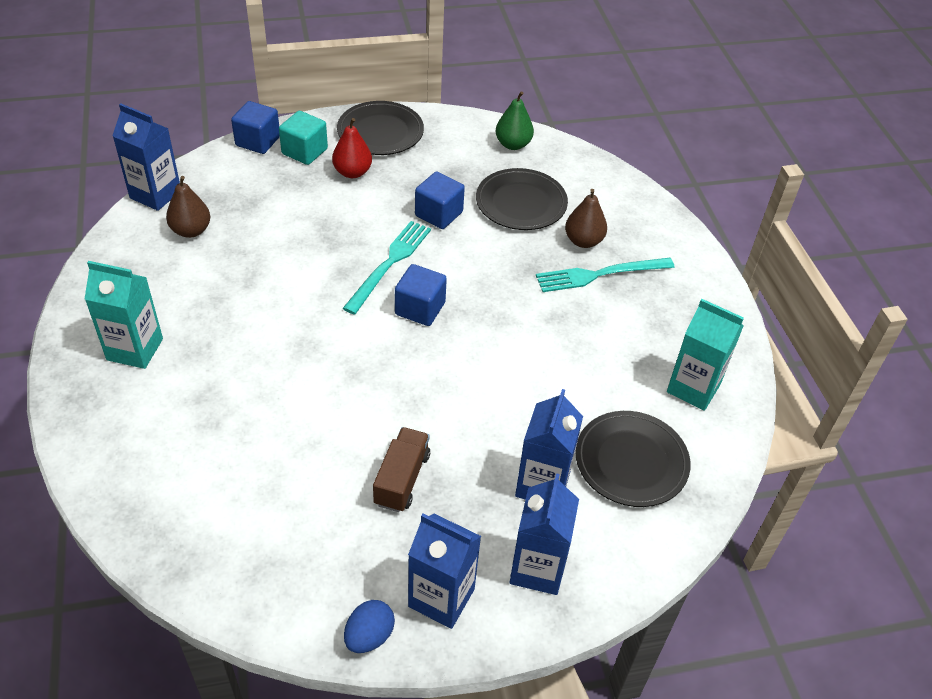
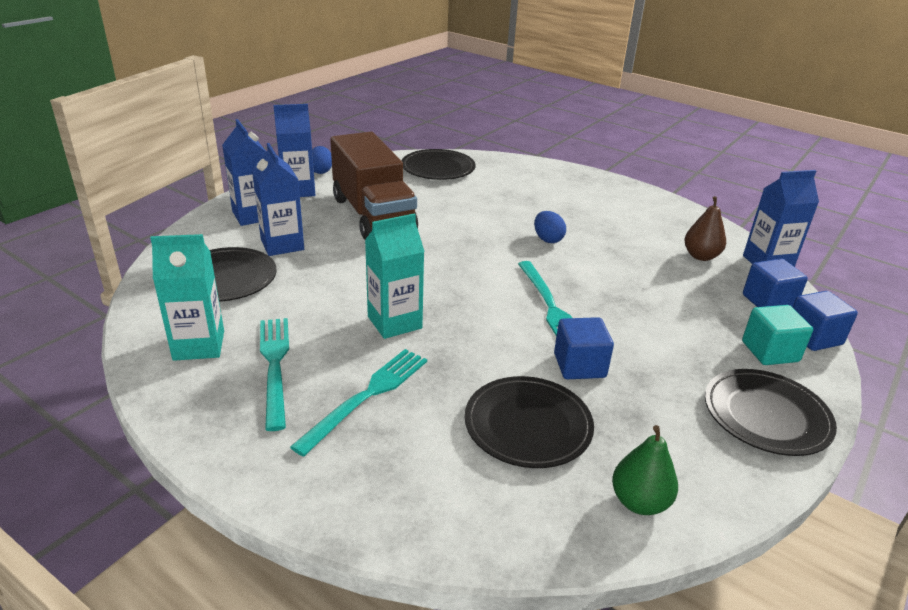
camera: 140 degrees right, 15 degrees down
(135, 349) = (598, 199): turquoise carton -> turquoise carton (394, 322)
(213, 534) = (438, 168): none -> black plate
(281, 328) = (547, 239): none -> blue egg
(352, 172) = (704, 358): red pear -> none
(402, 479) = (373, 215): brown truck -> brown truck, size x2.05
(420, 308) = (483, 290): blue cube -> blue cube (768, 302)
(583, 241) = (418, 422): brown pear -> none
(646, 334) = (275, 366): none -> turquoise fork

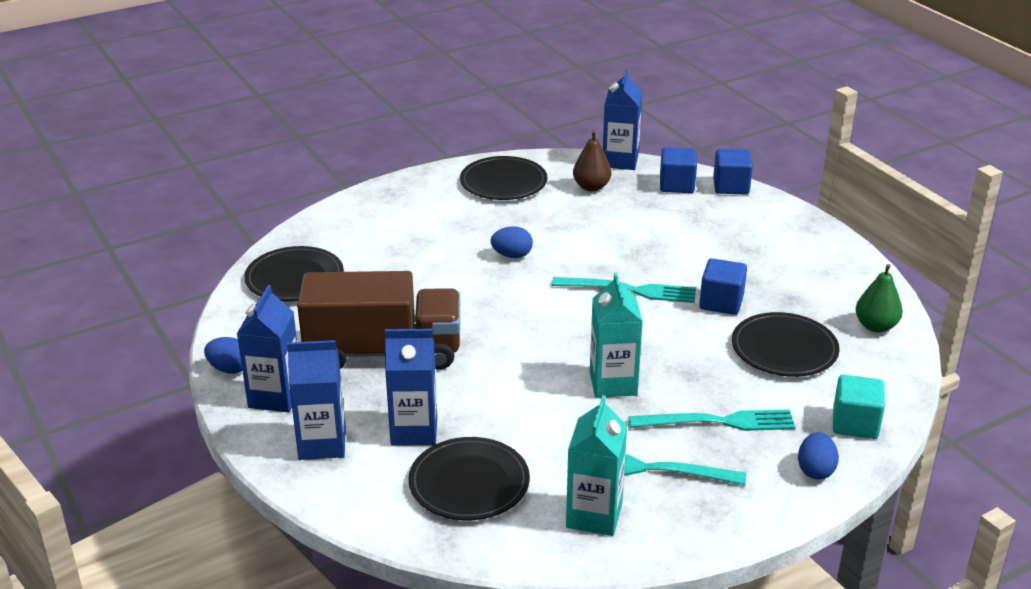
camera: 65 degrees left, 0 degrees up
(313, 484) = (815, 470): none -> blue egg
(367, 396) = (718, 422): turquoise fork -> turquoise fork turned 120 degrees clockwise
(766, 416) = (810, 244): black plate -> black plate (503, 183)
(770, 351) = (740, 212): turquoise cube -> turquoise cube (855, 424)

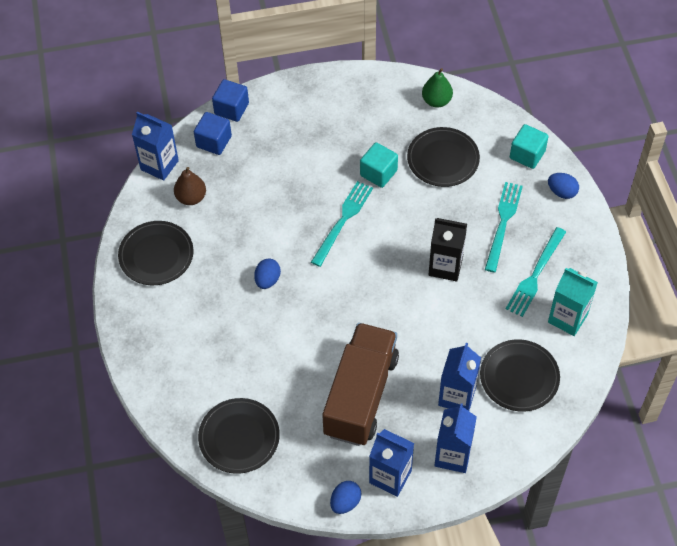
camera: 70 degrees left, 25 degrees up
(613, 383) = (445, 266): turquoise carton -> black carton
(721, 302) = (378, 173): blue cube -> turquoise cube

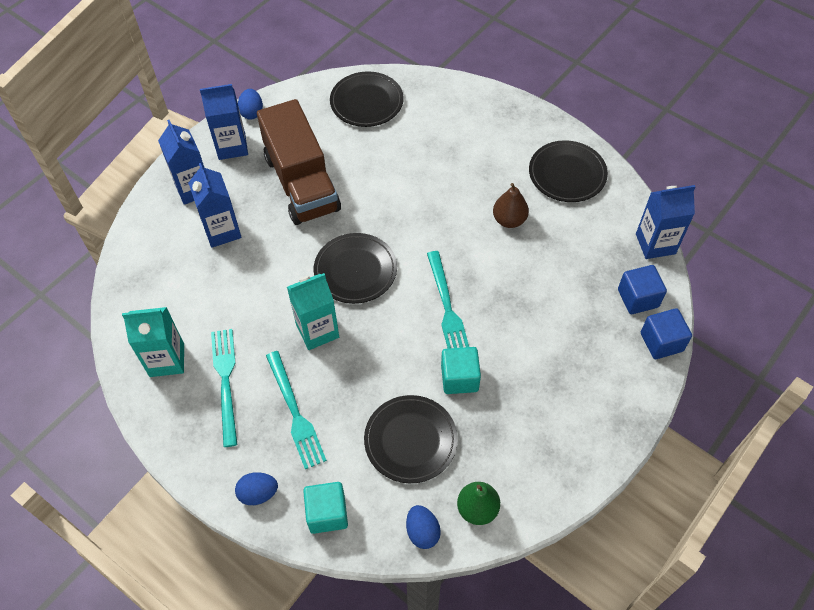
camera: 140 degrees right, 0 degrees up
(191, 197) = (596, 236): brown pear -> brown pear (509, 220)
(267, 280) = (459, 215): blue egg -> blue egg (422, 532)
(445, 266) = (317, 331): black carton -> turquoise carton
(519, 377) = (178, 279): black plate -> black plate (355, 270)

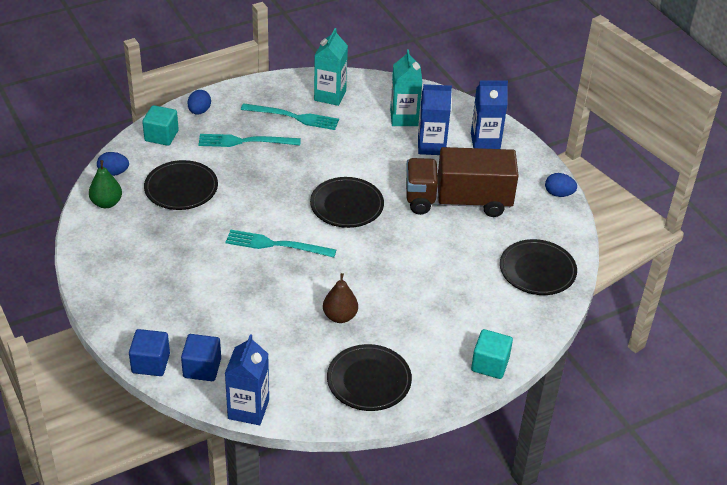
camera: 110 degrees right, 15 degrees down
(232, 146) = (522, 172): blue carton -> none
(317, 331) = (304, 170): turquoise carton -> turquoise carton (404, 118)
(459, 378) = (210, 229): turquoise cube -> turquoise cube (490, 364)

